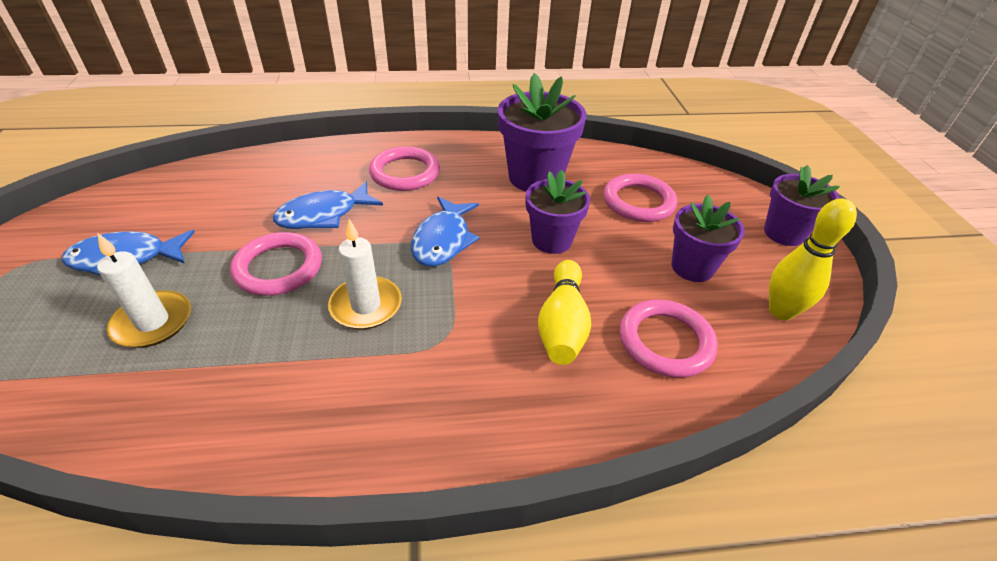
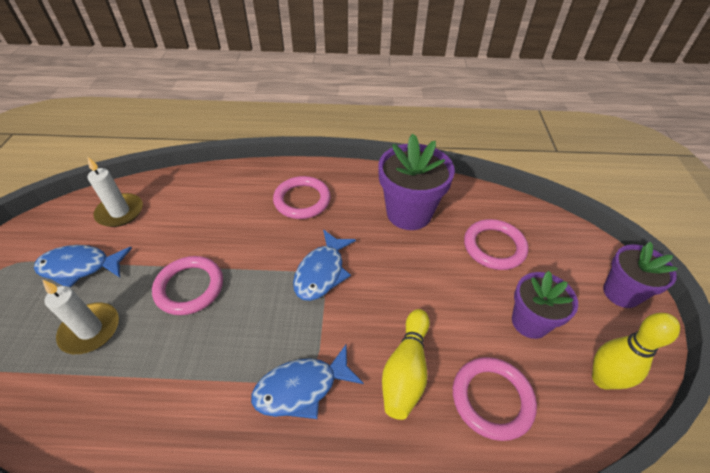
camera: 10 degrees right, 5 degrees up
(323, 215) = (232, 238): blue fish -> blue fish (301, 388)
(366, 306) = (250, 332): white candle -> white candle (120, 212)
(551, 240) = (411, 281): purple flower pot -> none

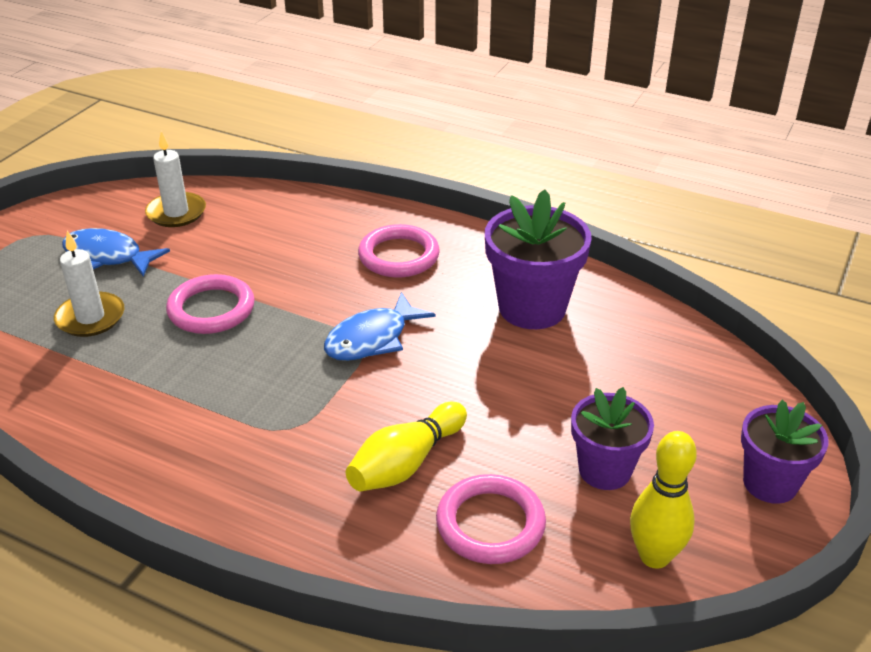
camera: 25 degrees right, 10 degrees down
(301, 388) = (276, 439): blue fish -> none
(494, 247) = (623, 378): pink ring -> none

